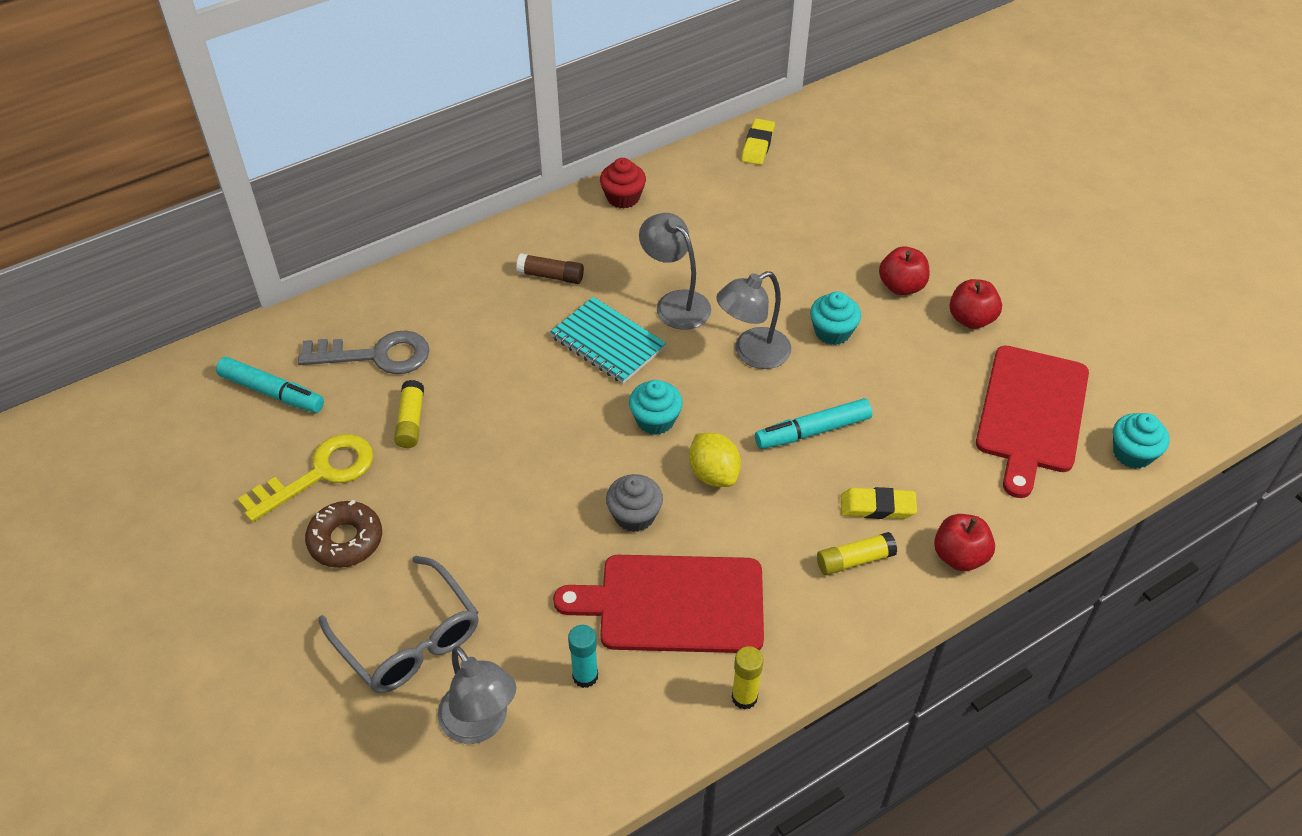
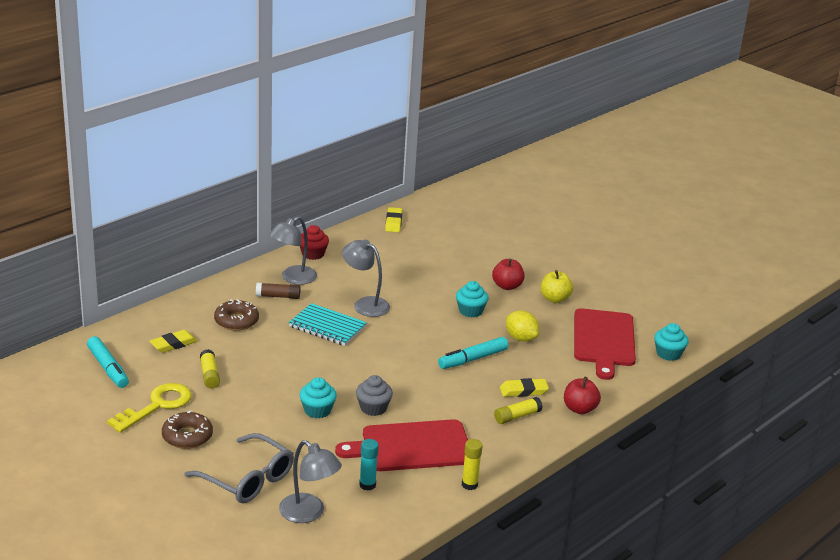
camera: 15 degrees left, 20 degrees down
(272, 392) = (108, 368): turquoise marker -> turquoise marker turned 45 degrees clockwise
(376, 355) = (173, 344): grey key -> yellow eraser
(478, 318) = (236, 321): none -> brown donut
(655, 420) = (371, 362): turquoise cupcake -> turquoise cupcake (317, 410)
(713, 474) = (417, 384): yellow lemon -> yellow lemon (520, 338)
(752, 353) = (423, 325): grey lamp -> grey lamp (293, 278)
(971, 319) = (554, 299): red apple -> yellow apple

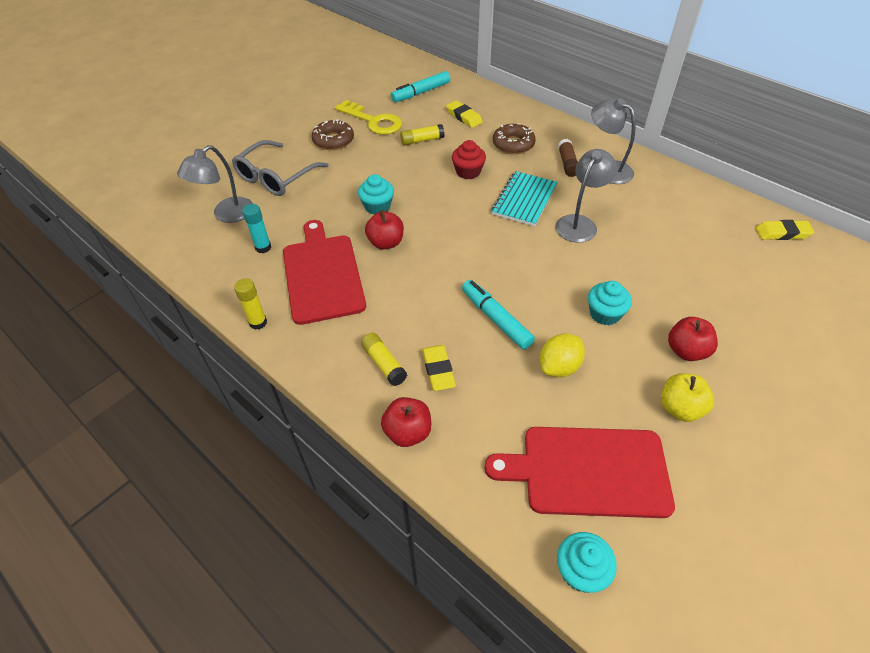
camera: 90 degrees right, 20 degrees up
(313, 254) = (664, 177): red cupcake -> red cupcake (468, 172)
(373, 408) = (386, 243): grey cupcake -> red apple

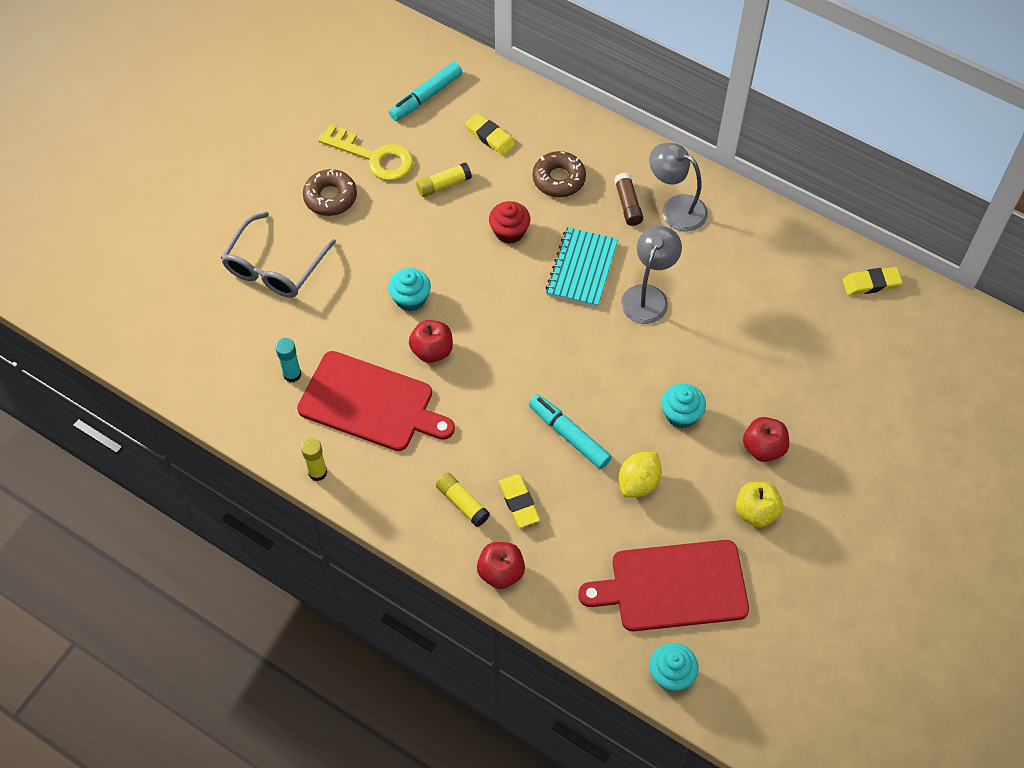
camera: 10 degrees left, 10 degrees up
(226, 215) = (233, 332): grey lamp -> none
(322, 275) = (371, 403): red cutting board -> red cutting board turned 135 degrees clockwise

